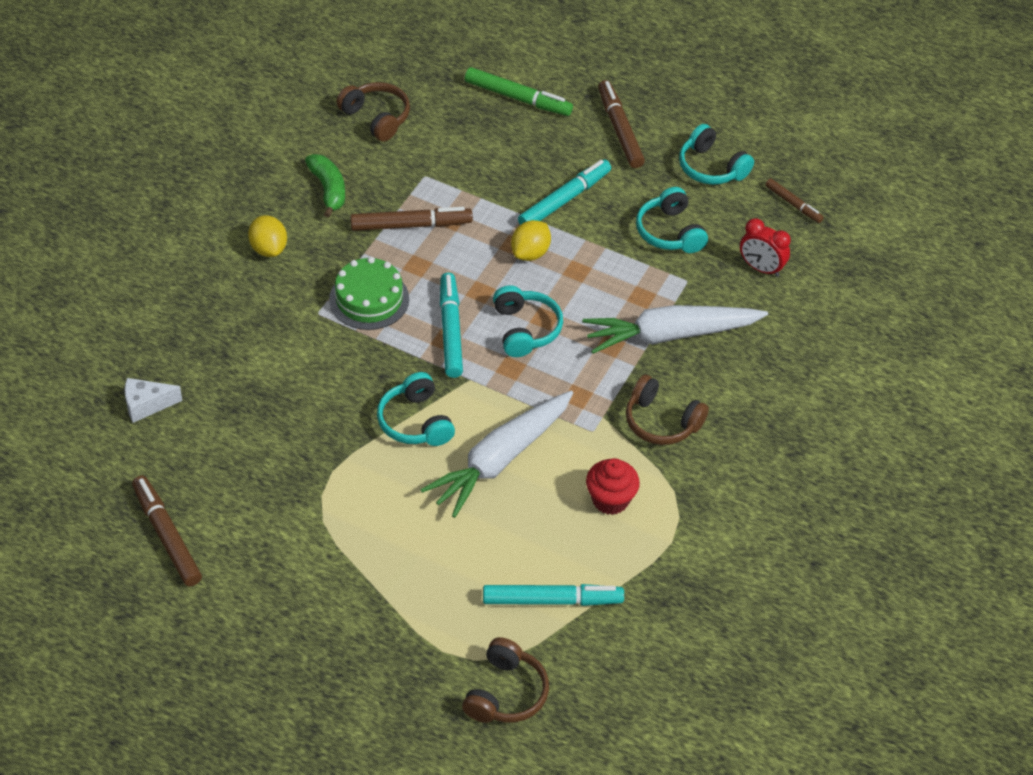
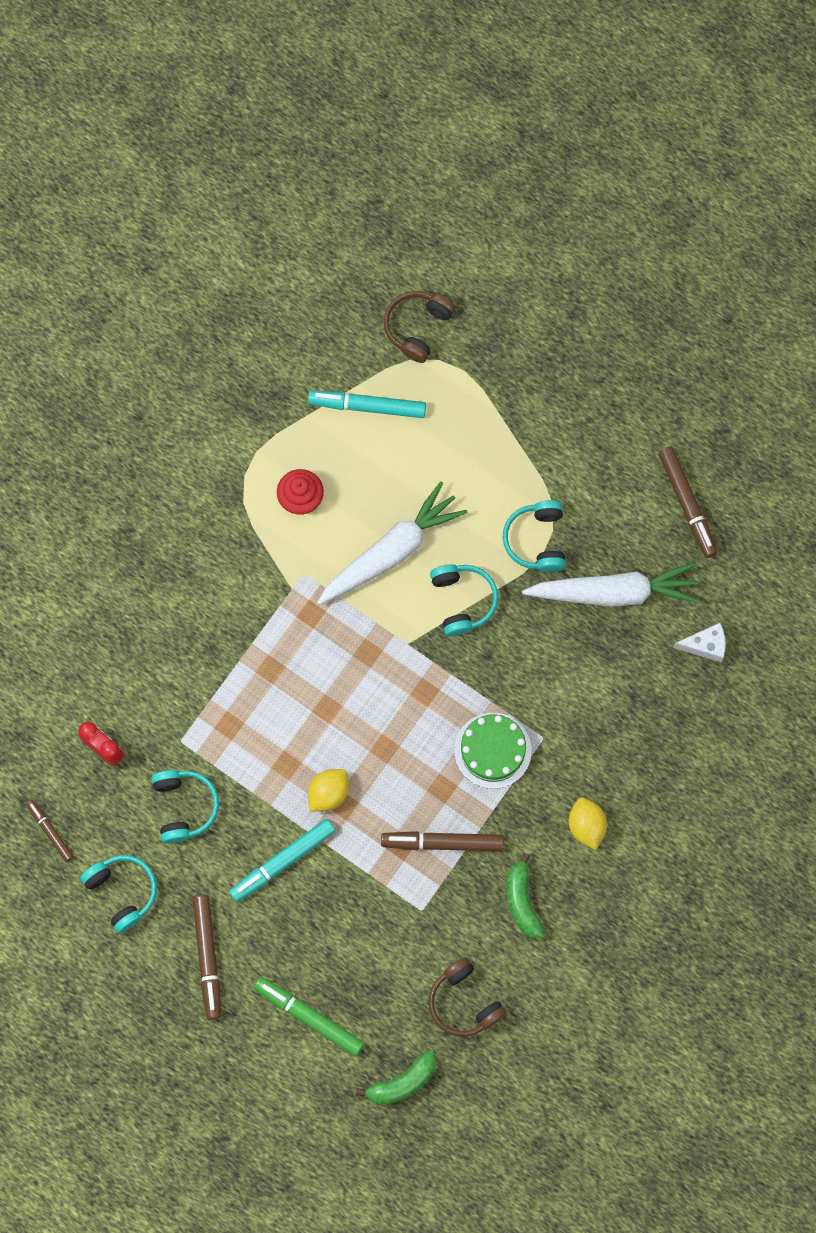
camera: 170 degrees left, 25 degrees up
(426, 63) = (402, 1082): none -> green banana
(450, 330) = (418, 703): turquoise marker -> none
(525, 329) = (347, 697): turquoise headphones -> turquoise headphones (536, 540)
(661, 422) = (239, 577): brown headphones -> none
(670, 335) = (210, 676): white carrot -> white carrot (614, 592)

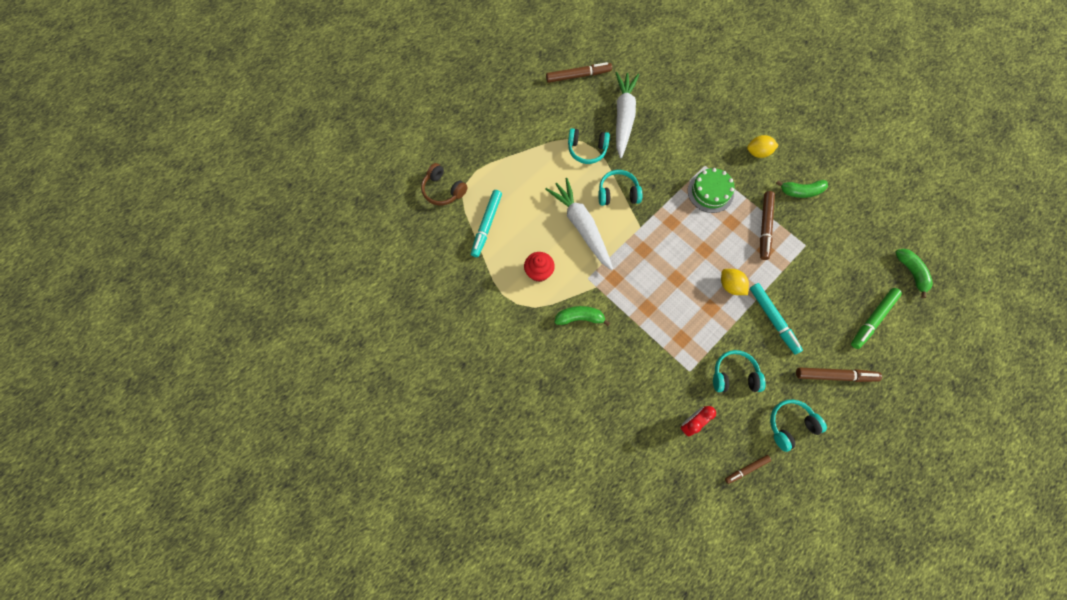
camera: 80 degrees left, 5 degrees down
(237, 571) = (580, 318): none -> green banana
(464, 1002) = (861, 231): brown headphones -> none
(705, 645) = (659, 81): white cheese -> none

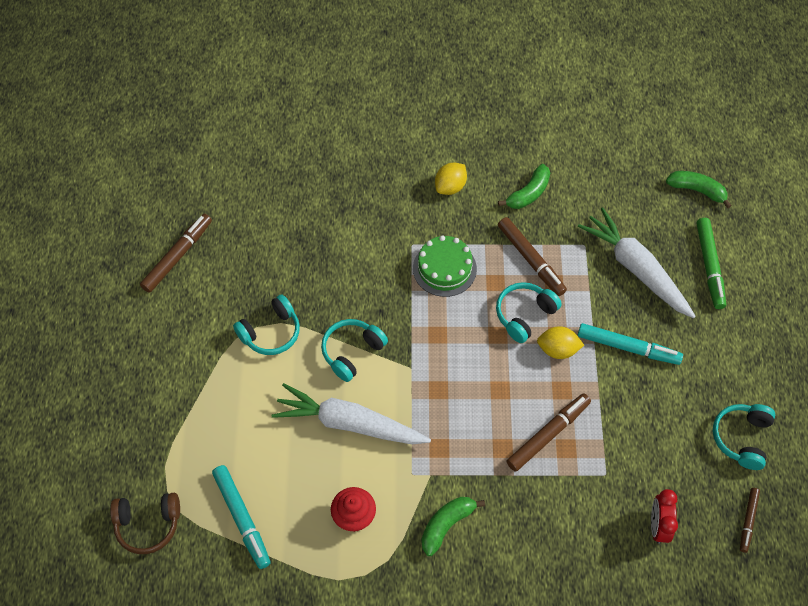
camera: 45 degrees left, 10 degrees down
(623, 117) = (275, 263): white carrot -> white carrot (636, 269)
(734, 375) = (648, 438): turquoise headphones -> turquoise headphones (524, 315)
(835, 375) = (731, 352): brown marker -> brown marker (548, 434)

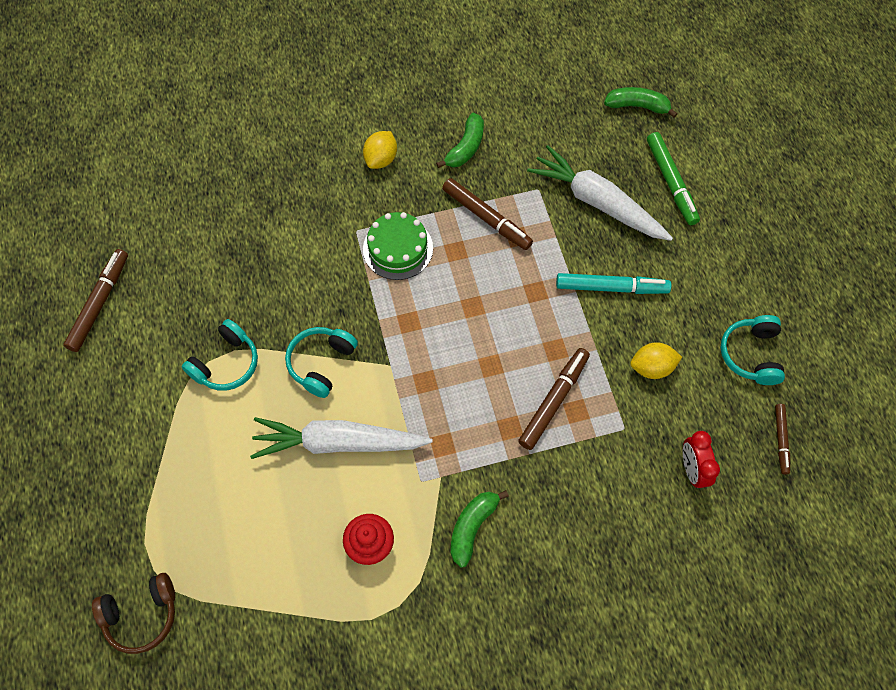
camera: 15 degrees left, 5 degrees up
(242, 518) = (247, 579): turquoise marker -> none
(524, 315) = (495, 278): turquoise headphones -> none
(557, 350) = (540, 307): yellow lemon -> yellow lemon (652, 367)

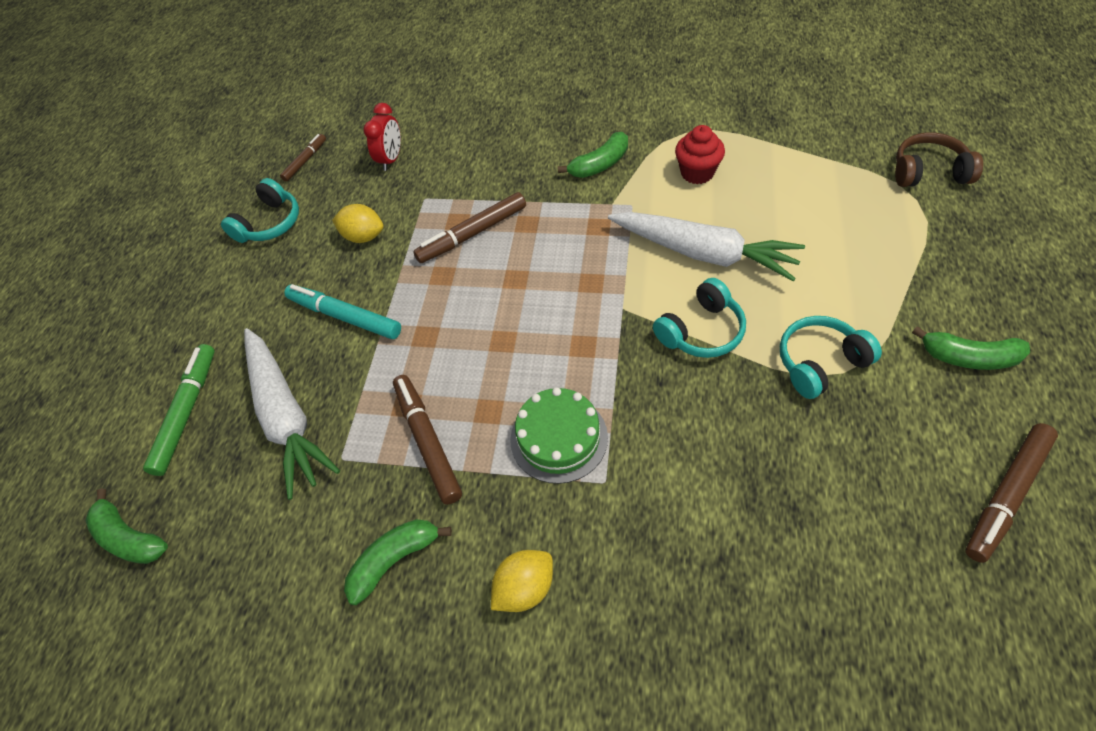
camera: 150 degrees left, 10 degrees down
(116, 402) = (968, 357): none -> green banana

